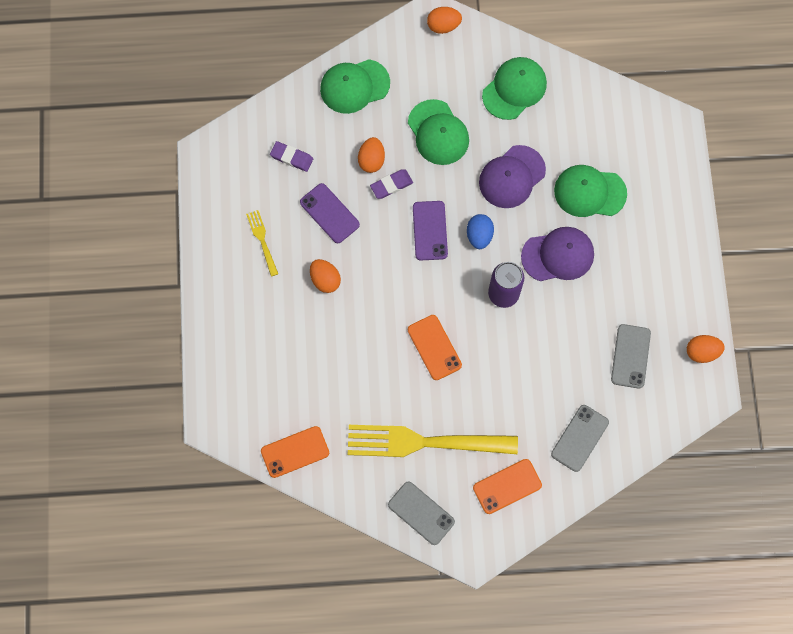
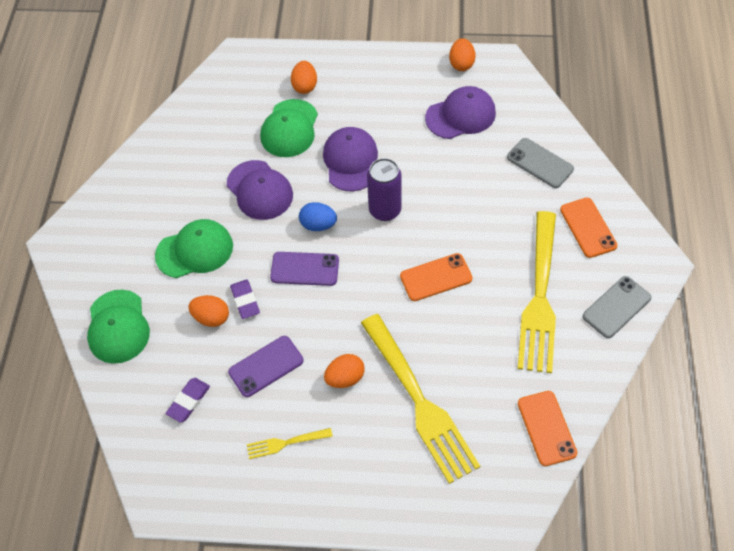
camera: 80 degrees left, 15 degrees down
(310, 343) = (418, 400): none -> yellow fork
(443, 26) = (73, 234): orange egg -> orange egg (305, 86)
(514, 89) = (164, 178): green cap -> none
(630, 356) = (460, 115): grey phone -> purple cap

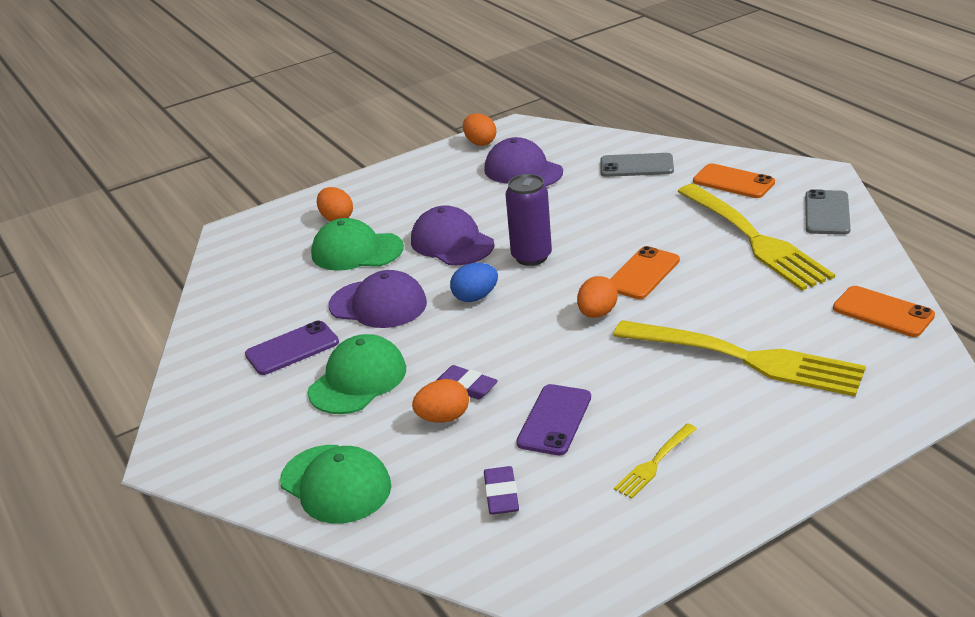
camera: 35 degrees left, 25 degrees down
(289, 128) = (357, 251): green cap -> green cap turned 120 degrees clockwise
(305, 269) = (502, 332): purple phone -> purple phone (292, 348)
(345, 378) = (650, 383): orange egg -> orange egg (597, 313)
(460, 115) = (523, 171): purple cap -> purple cap turned 75 degrees counterclockwise

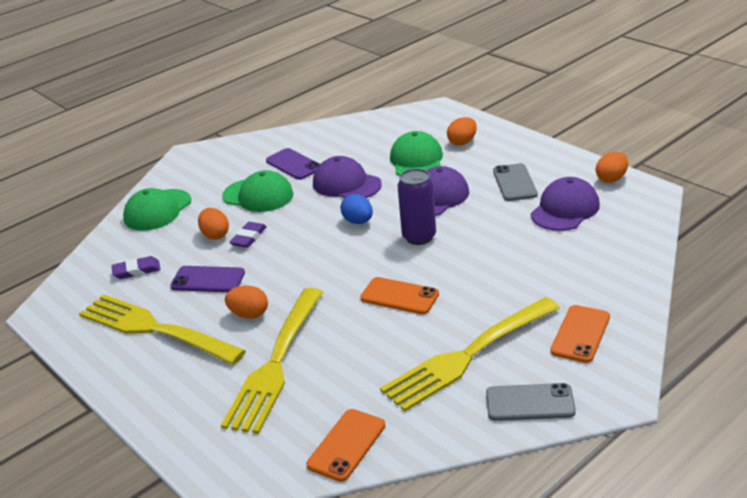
camera: 80 degrees right, 0 degrees up
(378, 304) = (346, 184): purple cap -> purple cap turned 120 degrees clockwise
(597, 313) = (338, 280): orange egg -> orange egg (249, 314)
(636, 166) = (595, 270): grey phone -> grey phone (514, 183)
(655, 462) = (156, 329): yellow fork -> yellow fork, size x2.29

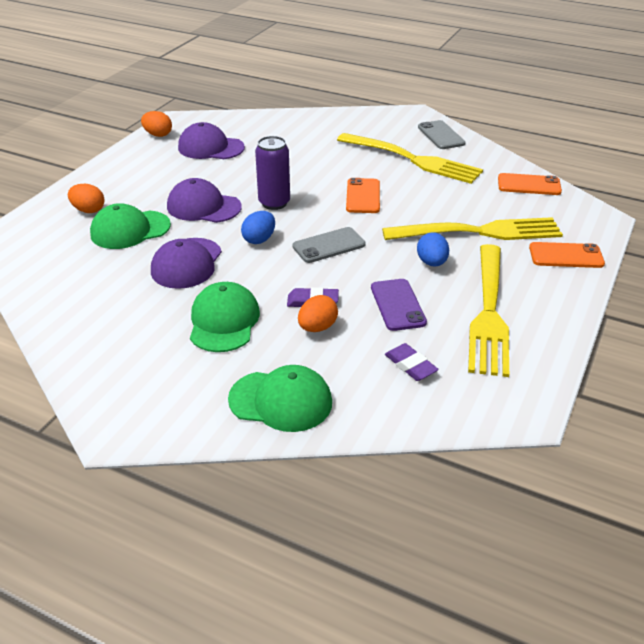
camera: 115 degrees left, 5 degrees up
(249, 314) = (431, 263): orange egg -> blue egg
(294, 164) = (144, 314): purple phone -> none
(514, 183) = (170, 173): grey phone -> grey phone (329, 245)
(580, 334) = (365, 128): orange phone -> orange phone (566, 256)

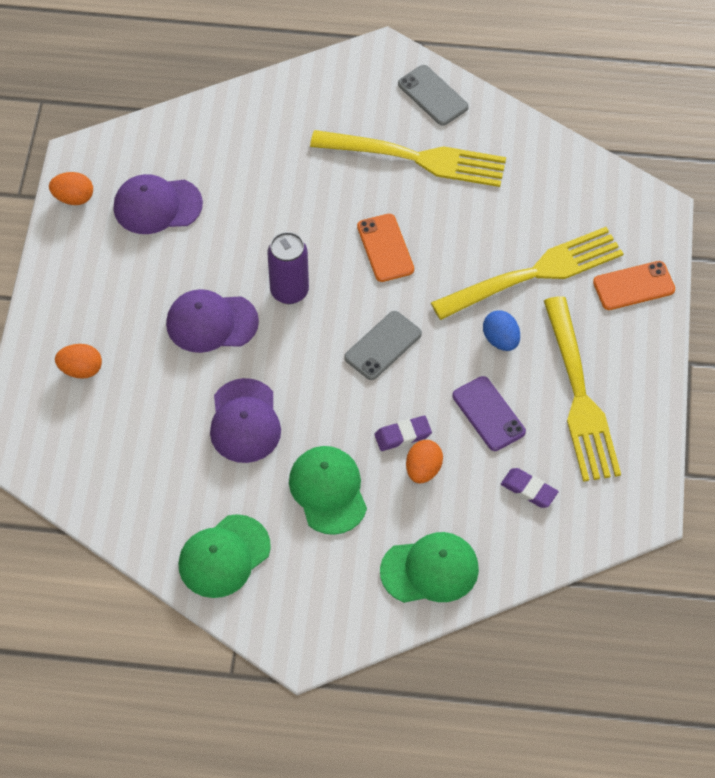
camera: 20 degrees left, 20 degrees up
(130, 230) = (150, 388): green cap -> green cap (224, 556)
(259, 239) = (303, 359): blue egg -> none
(529, 185) = (565, 170): orange phone -> none

